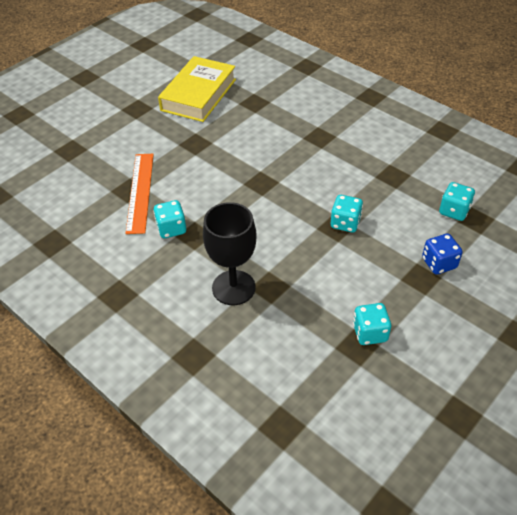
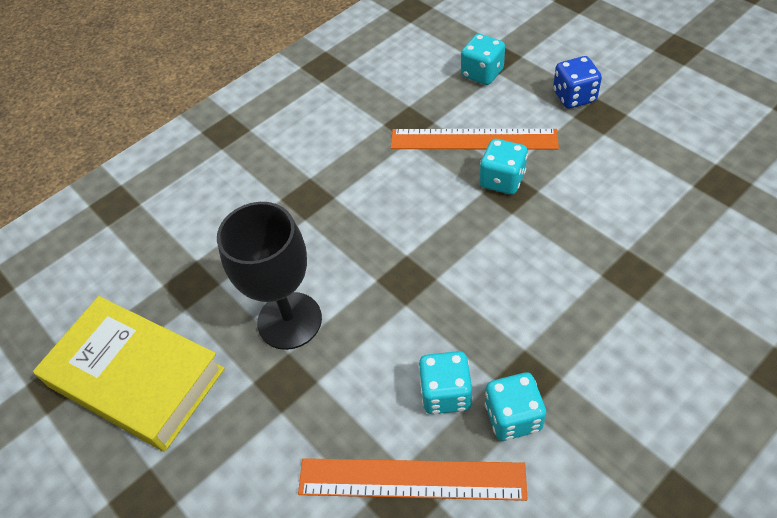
camera: 80 degrees left, 5 degrees up
(233, 287) = (641, 321): black goblet -> black goblet (289, 320)
(370, 333) = (699, 170): turquoise dice -> turquoise dice (445, 393)
(382, 208) = (473, 139): none -> orange ruler

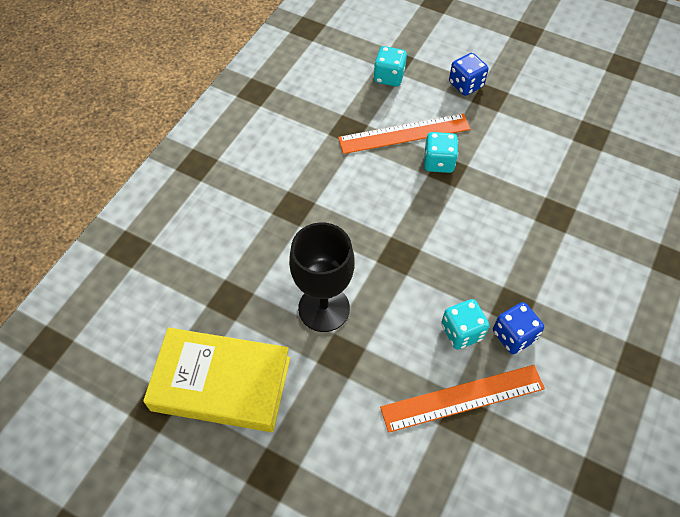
camera: 25 degrees left, 5 degrees up
(513, 417) = (513, 336): turquoise dice -> blue dice

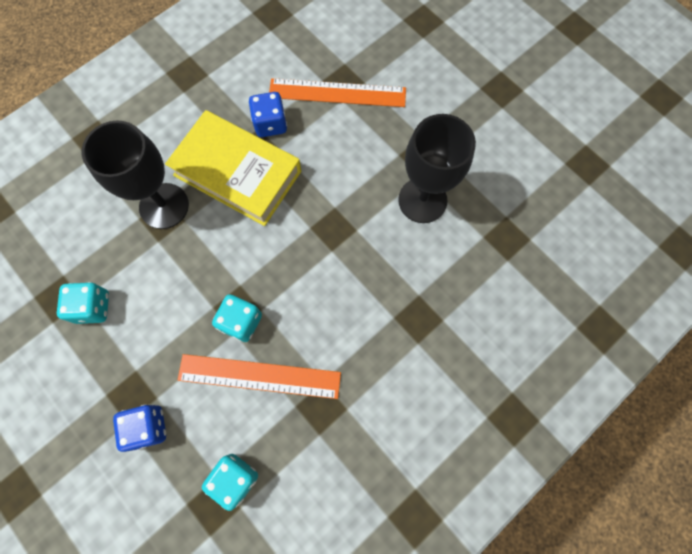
camera: 160 degrees left, 15 degrees up
(221, 383) = (529, 165): yellow book -> yellow book (237, 173)
(462, 332) = (311, 141): turquoise dice -> turquoise dice (93, 307)
(561, 225) = (164, 206): none -> black goblet

